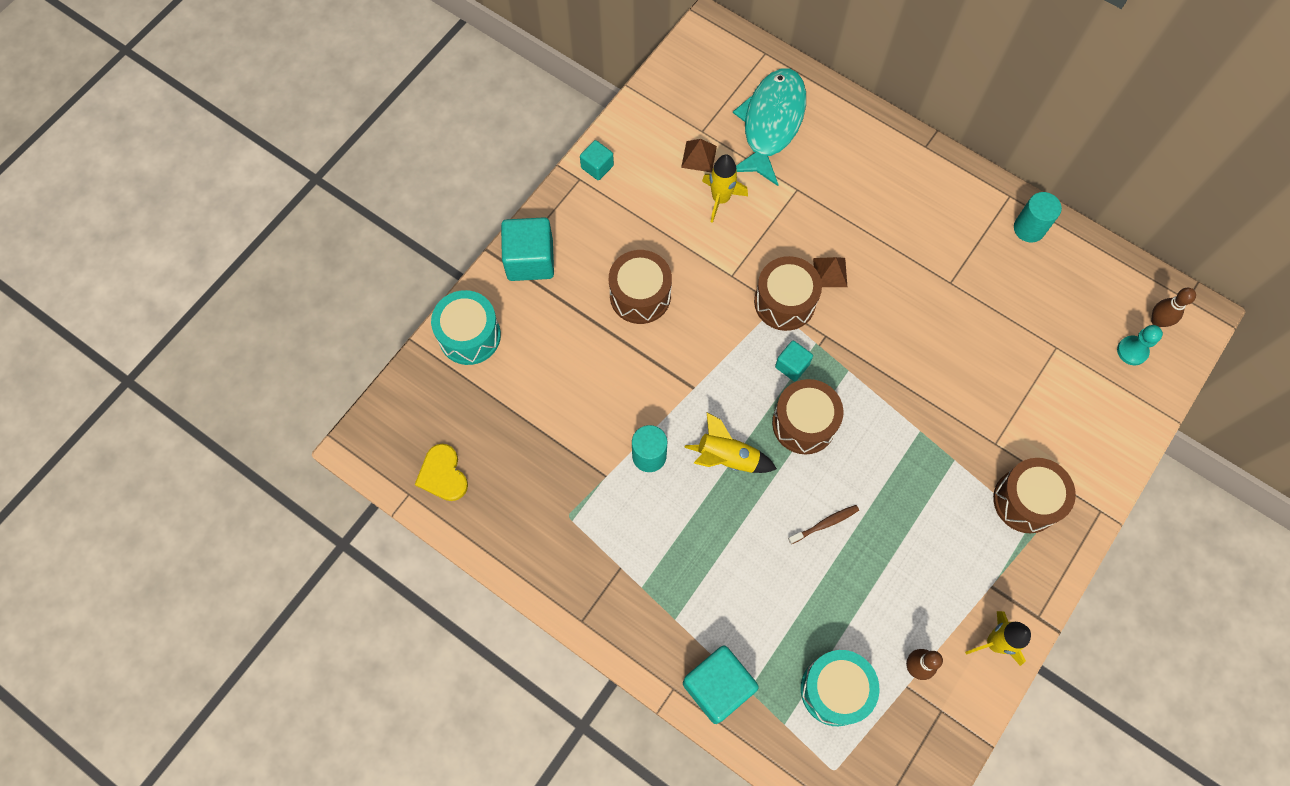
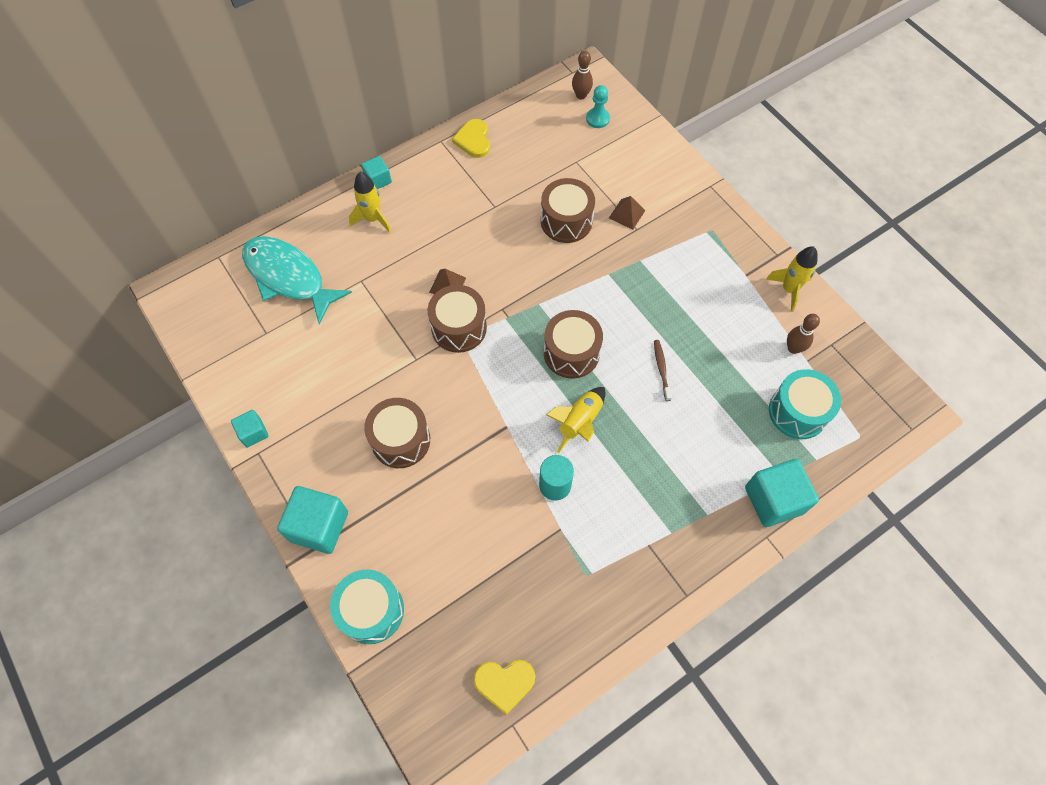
camera: 70 degrees left, 5 degrees down
(699, 156) = (289, 344): brown pyramid -> brown pyramid (627, 214)
(720, 199) = (340, 342): yellow rocket -> yellow rocket (373, 219)
(792, 365) = (517, 343): turquoise cube -> turquoise cube (378, 180)
(1026, 501) = (688, 227): brown drum -> brown drum (566, 221)
(1029, 228) = (473, 140): turquoise cylinder -> yellow heart

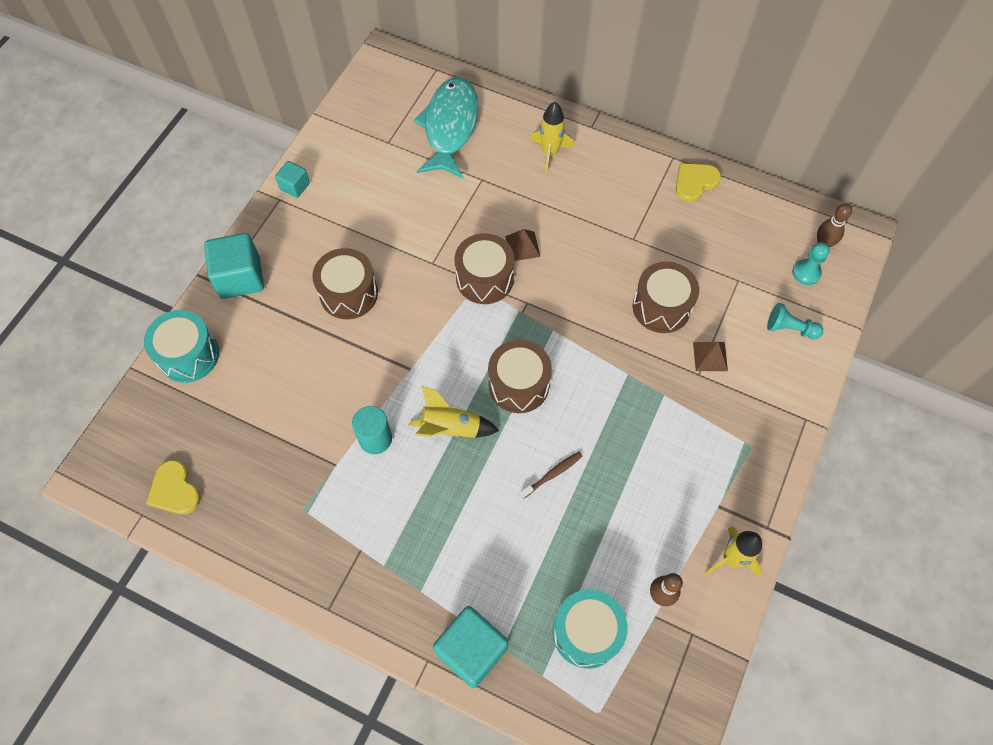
camera: 60 degrees right, 0 degrees up
(378, 180) = (593, 134): turquoise cube -> none
(635, 154) = (790, 328): none -> turquoise pawn

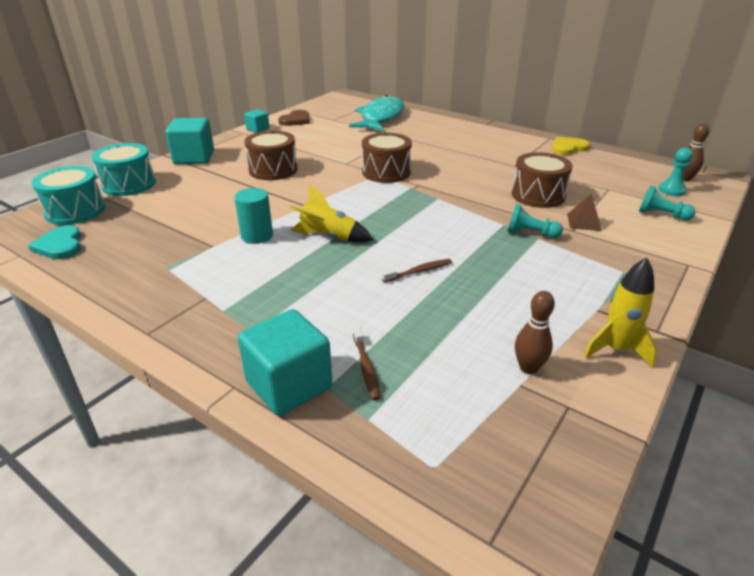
camera: 10 degrees right, 30 degrees down
(174, 490) = (60, 245): yellow heart -> turquoise heart
(337, 151) = (296, 120): none -> brown heart
(518, 385) = (400, 221): brown drum -> none
(522, 246) = (421, 162): brown pyramid -> none
(529, 618) = (366, 367): none -> brown toothbrush
(550, 153) = (453, 130): yellow rocket -> none
(586, 632) = (432, 387): turquoise drum -> turquoise drum (75, 211)
(655, 388) = (530, 233): none -> turquoise pawn

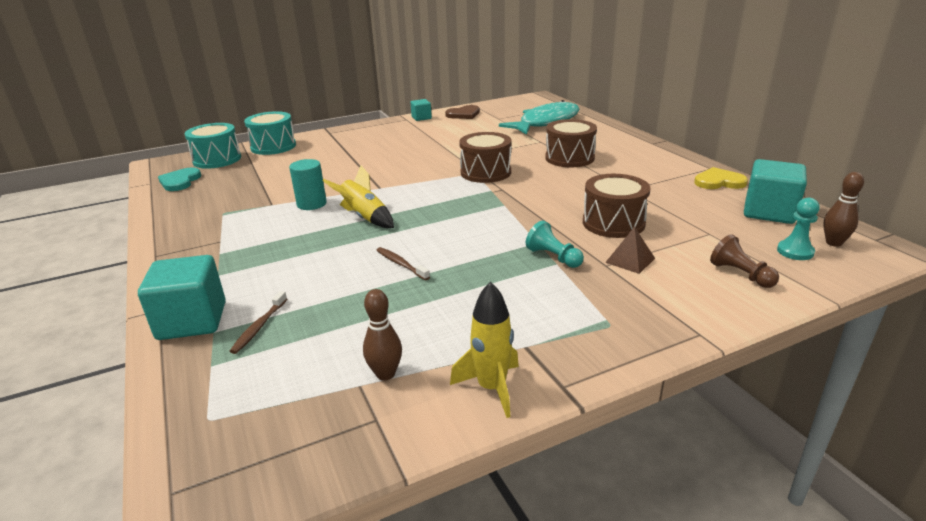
camera: 30 degrees right, 5 degrees down
(194, 158) = (343, 134): turquoise cube -> turquoise cube (769, 212)
(273, 170) = (391, 153): brown drum -> brown drum (569, 158)
(419, 271) = (401, 264): brown toothbrush -> brown toothbrush turned 135 degrees counterclockwise
(661, 215) = (740, 274): turquoise pawn -> brown pawn

